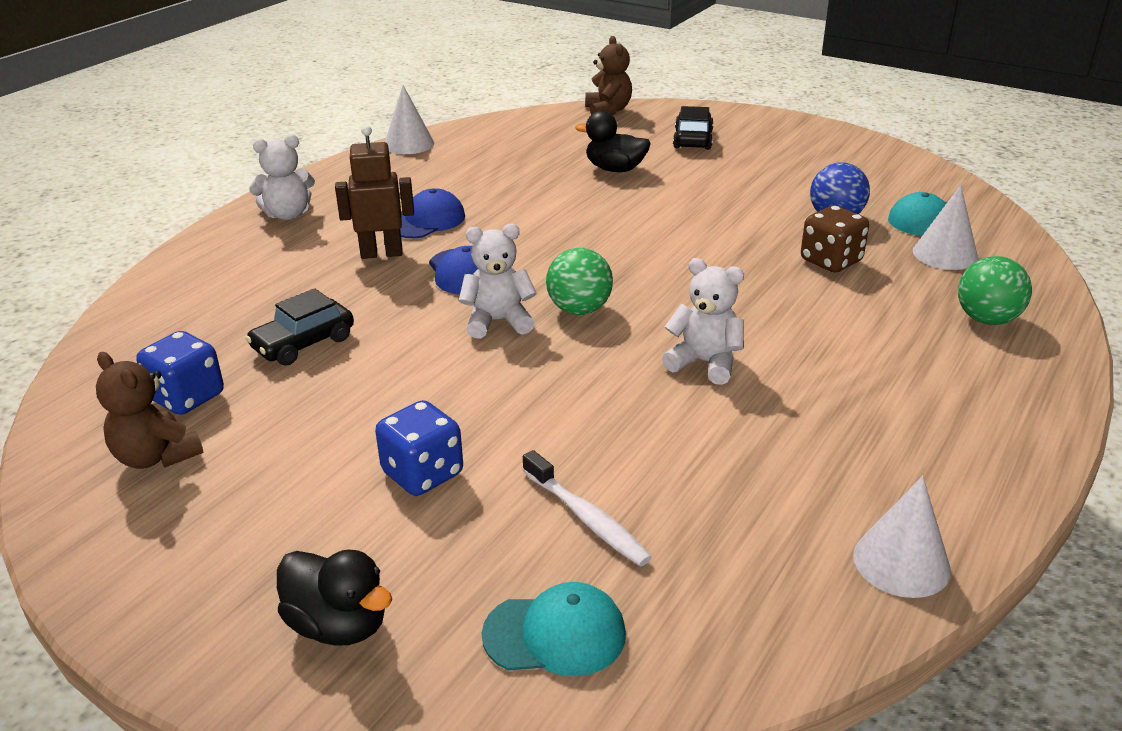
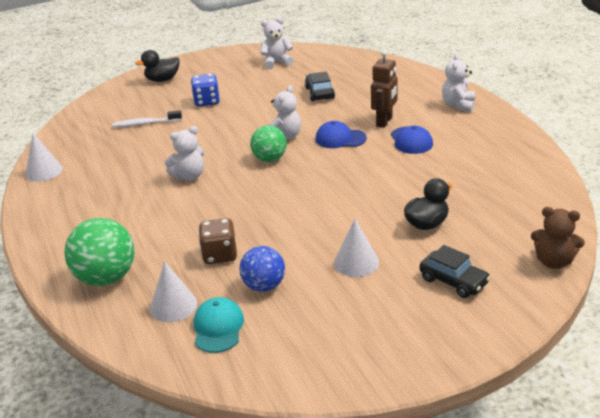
camera: 125 degrees right, 0 degrees up
(156, 456) = (276, 62): brown teddy bear -> white teddy bear
(187, 397) = (307, 69): blue dice -> none
(409, 144) = (541, 157): white cone -> white cone (356, 262)
(555, 634) = (113, 107): turquoise cap -> none
(986, 319) = (106, 277): green ball -> green ball, size x1.52

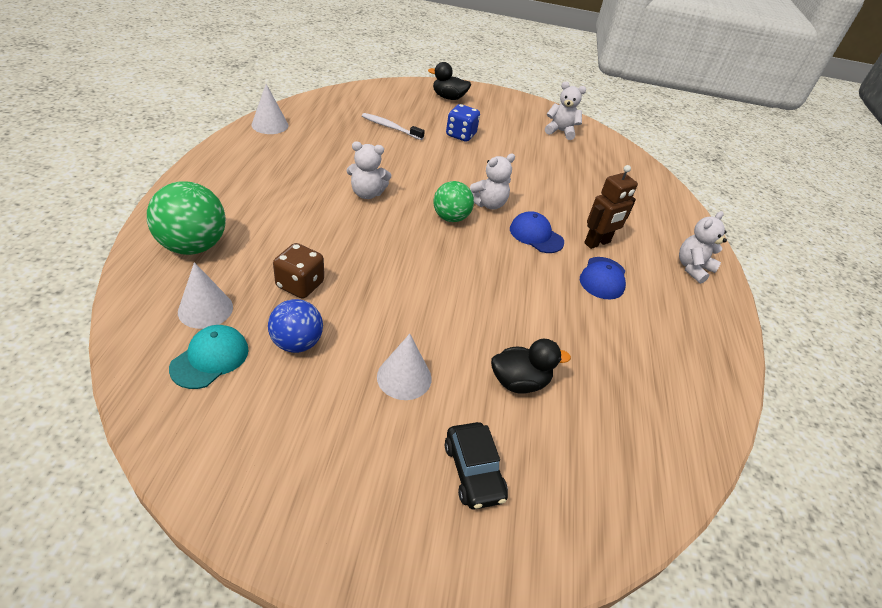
camera: 25 degrees right, 10 degrees up
(320, 93) = (567, 180): black car -> none
(554, 261) = (611, 531): brown teddy bear -> none

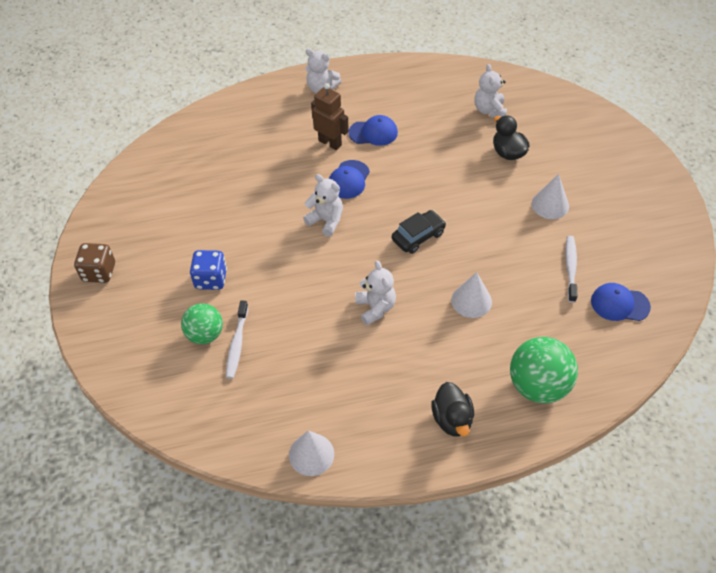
camera: 105 degrees left, 10 degrees up
(205, 309) = (587, 333): white cone -> white cone (471, 301)
(210, 358) = (619, 304): turquoise cap -> blue cap
(297, 343) = (570, 268): blue ball -> white toothbrush
(300, 285) = (520, 294): brown dice -> brown dice (99, 272)
(448, 97) = (122, 321): black duck -> black duck (452, 419)
(451, 218) = (366, 238): green ball -> green ball (205, 334)
(473, 471) = (583, 155): black car -> black car (418, 236)
(560, 131) = (144, 203): white teddy bear -> white teddy bear (489, 110)

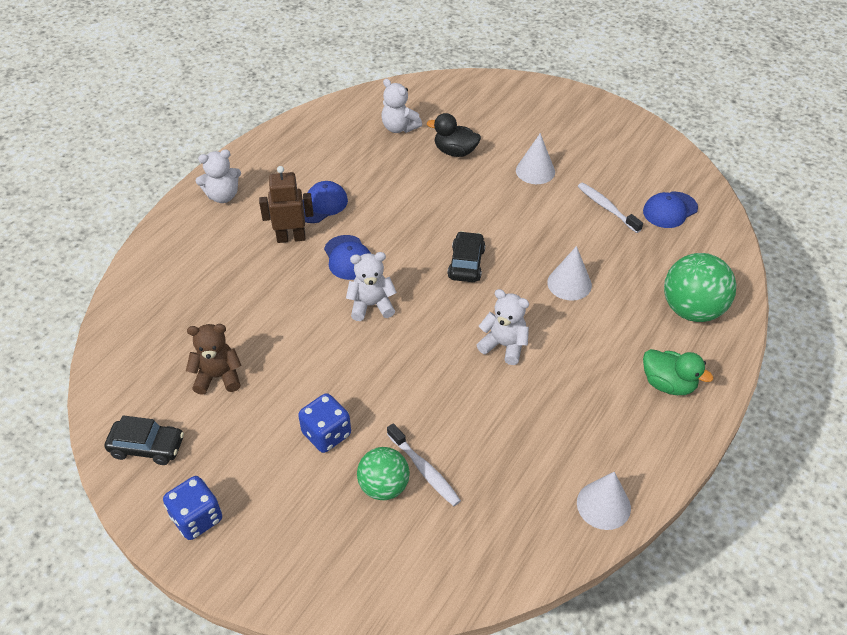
camera: 45 degrees left, 5 degrees down
(99, 272) = (197, 518): brown dice -> blue dice
(119, 214) = (147, 447): none -> black car
(194, 201) = (218, 377): none -> brown teddy bear
(452, 419) = (668, 384): black duck -> green duck

